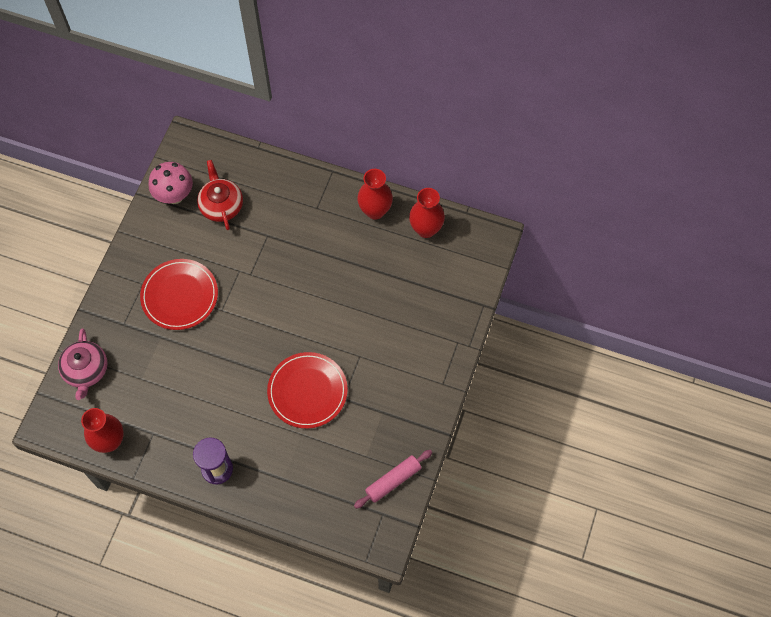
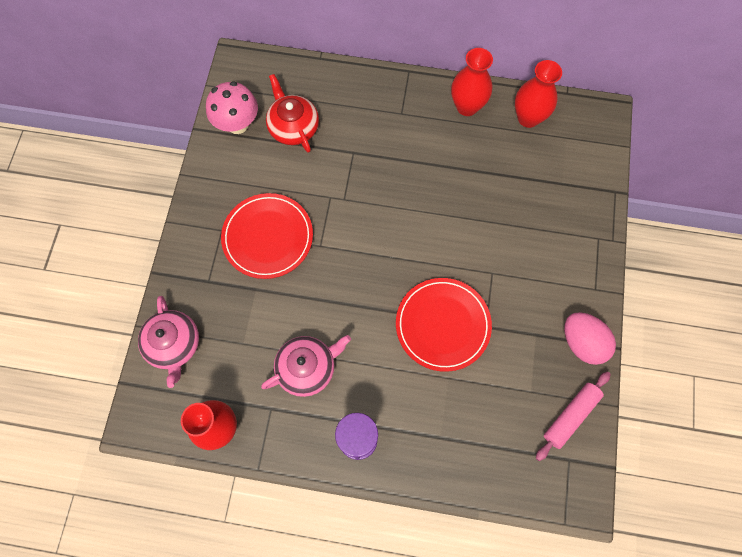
camera: 10 degrees left, 5 degrees up
(189, 407) = (307, 368): none -> pink teapot
(419, 425) = (582, 342): none -> pink egg

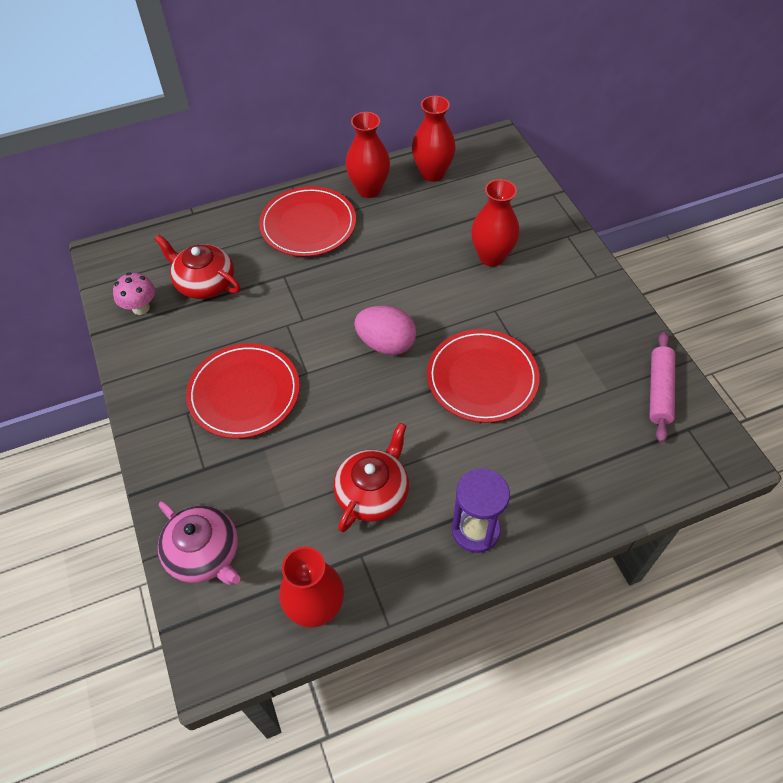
camera: 30 degrees left, 15 degrees down
(237, 124) = (141, 308): pink mushroom -> pink mushroom, size x0.67
(307, 368) = (373, 492): pink teapot -> red teapot
(399, 115) = (308, 225): none -> red plate
(522, 223) = (491, 256): none -> red vase
(582, 342) = (620, 325): pink egg -> pink egg (386, 344)

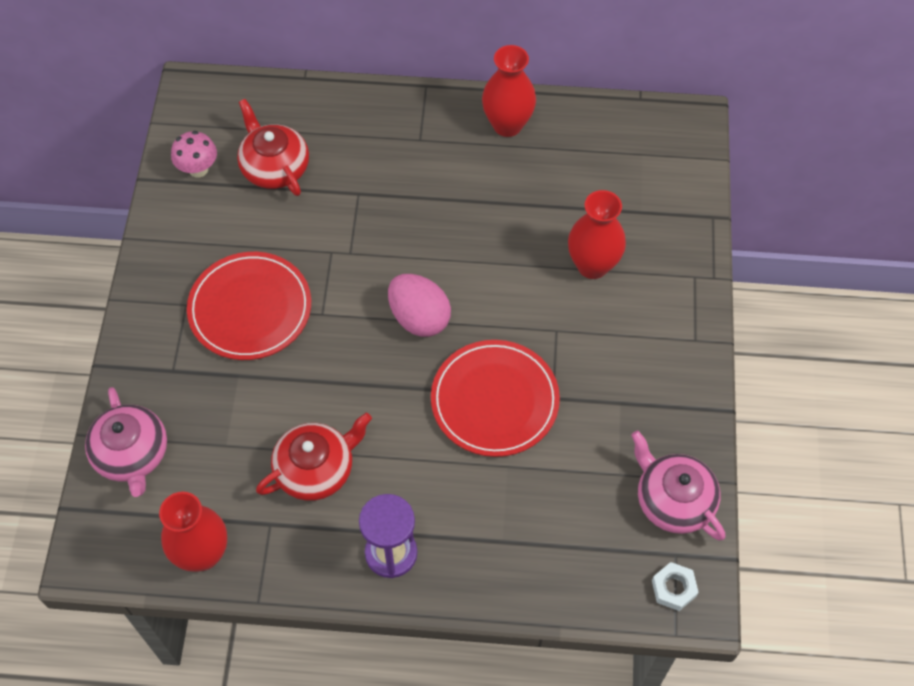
camera: 25 degrees right, 5 degrees up
(308, 225) = (417, 142): red plate -> none
(432, 173) = (590, 133): red vase -> none
(659, 391) = (673, 500): pink rolling pin -> pink teapot
(704, 454) = (673, 588): none -> white nut

